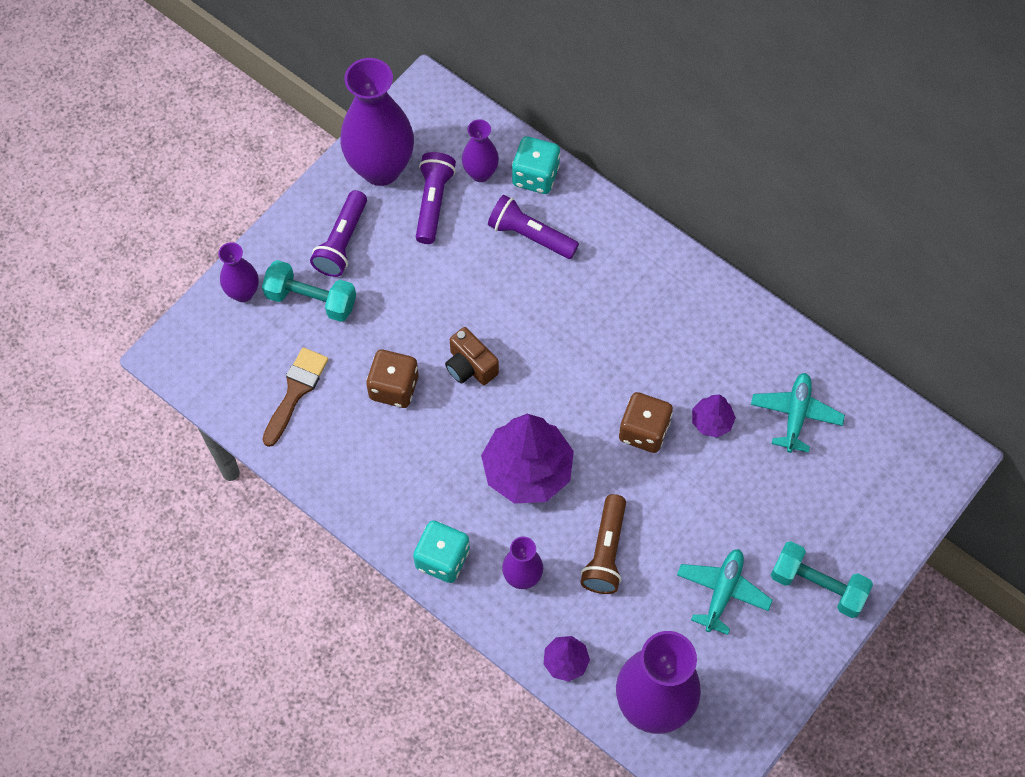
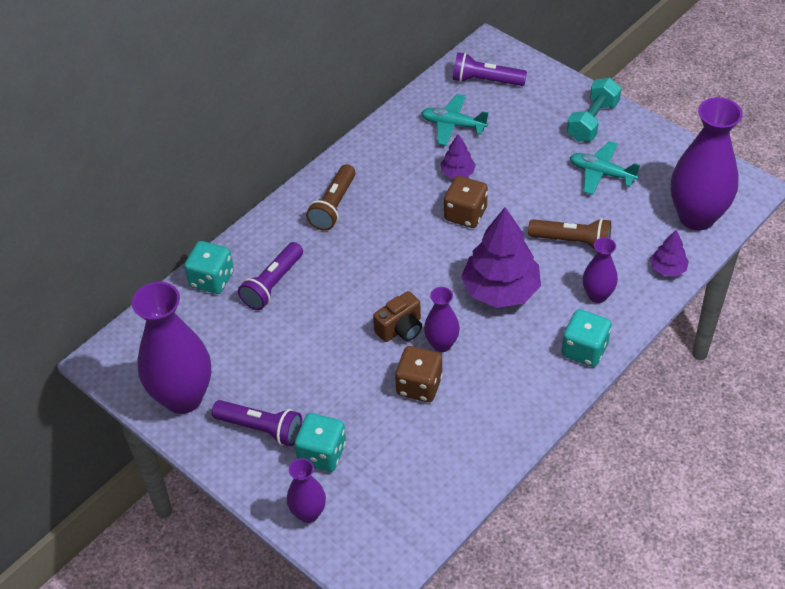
camera: 85 degrees left, 15 degrees down
(295, 391) = (420, 464): brown brush -> none
(311, 300) = (322, 453): turquoise dumbbell -> turquoise dice
(433, 203) = (228, 355): purple flashlight -> purple flashlight (486, 81)
(480, 173) = (202, 319): purple vase -> purple vase (441, 344)
(650, 288) = (333, 206): none -> brown flashlight

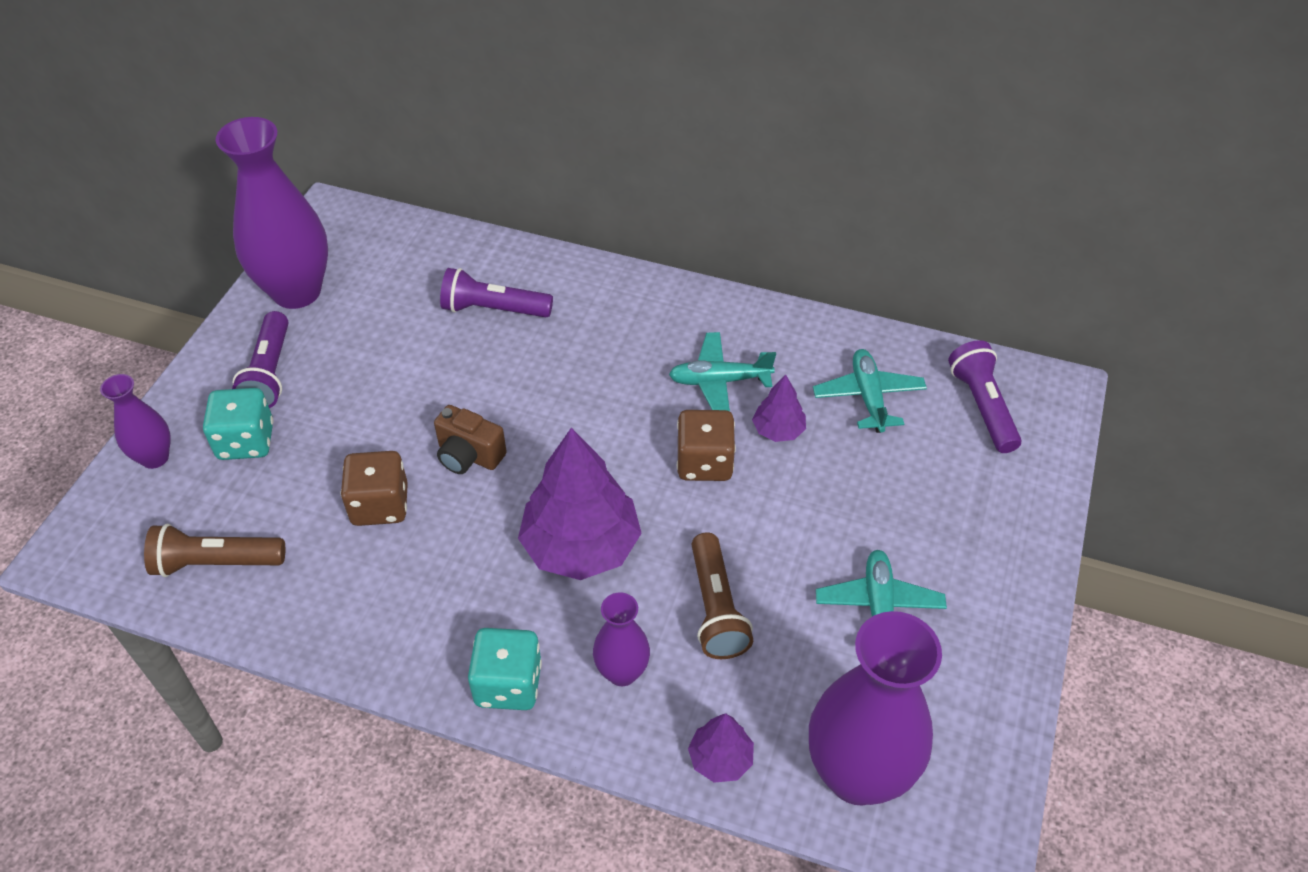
camera: 65 degrees right, 0 degrees up
(212, 279) = (479, 255): turquoise dice -> none
(333, 206) = (649, 322): brown flashlight -> brown flashlight (216, 563)
(404, 187) = (719, 381): none -> turquoise plane
(441, 344) = (458, 508): purple vase -> none
(592, 121) = (985, 564): turquoise dumbbell -> none

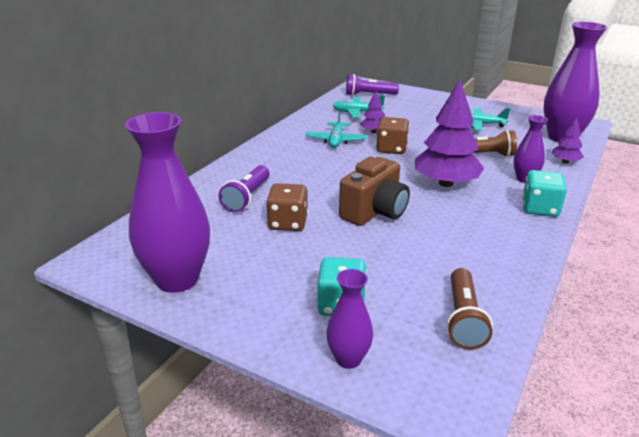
camera: 80 degrees left, 20 degrees down
(269, 373) = (268, 293): purple flashlight -> none
(380, 505) = (412, 245): brown dice -> brown dice (288, 223)
(469, 456) = (374, 212): brown camera -> brown camera, size x1.57

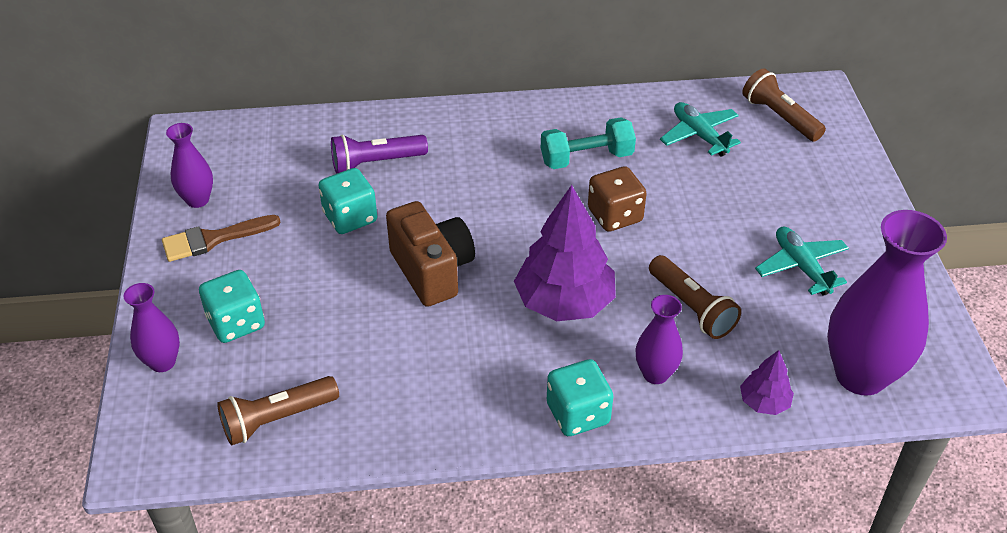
camera: 55 degrees right, 15 degrees up
(177, 279) = (197, 200): purple vase -> purple vase, size x0.51
(233, 286) = (213, 239): none -> brown brush
(288, 223) = (350, 218): brown dice -> turquoise dice
(336, 141) = (586, 158): turquoise plane -> turquoise dumbbell
(369, 95) = (780, 117): purple flashlight -> brown flashlight
(373, 132) = (652, 177): purple tree -> none
(374, 212) = (432, 271): brown camera -> brown camera turned 120 degrees counterclockwise

